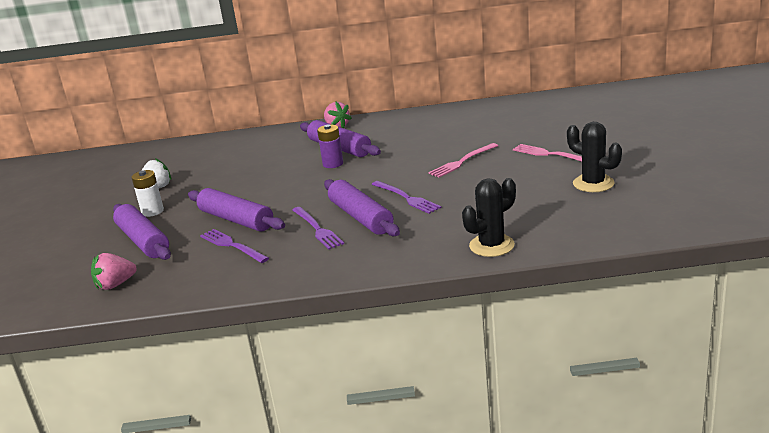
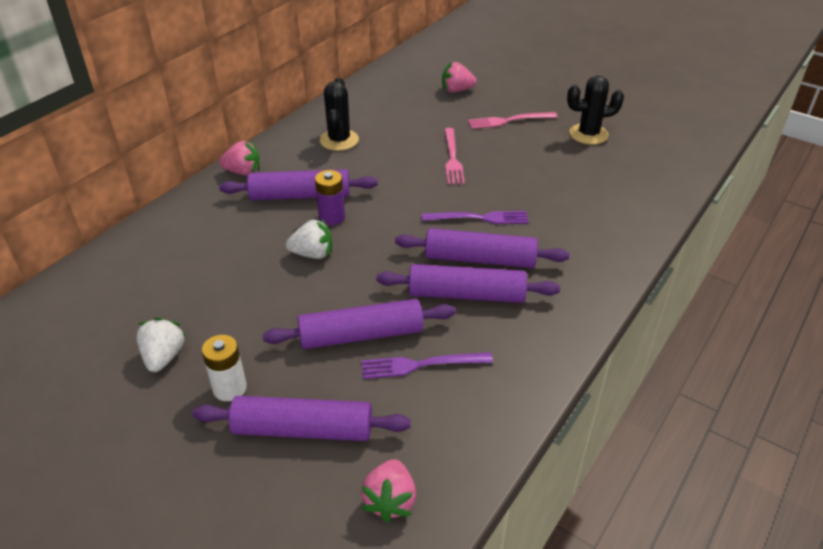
camera: 55 degrees left, 15 degrees up
(289, 176) = (312, 254): none -> white strawberry
(317, 229) = (466, 294): purple fork -> purple rolling pin
(491, 245) = (630, 226): black cactus -> black cactus (339, 140)
(554, 125) = (456, 90): none -> pink strawberry

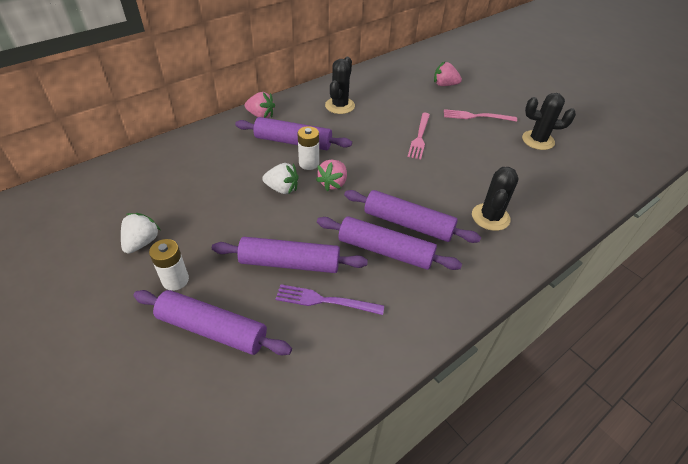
camera: 15 degrees right, 5 degrees up
(332, 217) = (309, 163): purple battery -> white battery
(390, 500) = (251, 412): pink strawberry -> pink strawberry (333, 183)
(479, 218) = (421, 190): purple fork -> none
(568, 231) = (490, 217): none -> black cactus

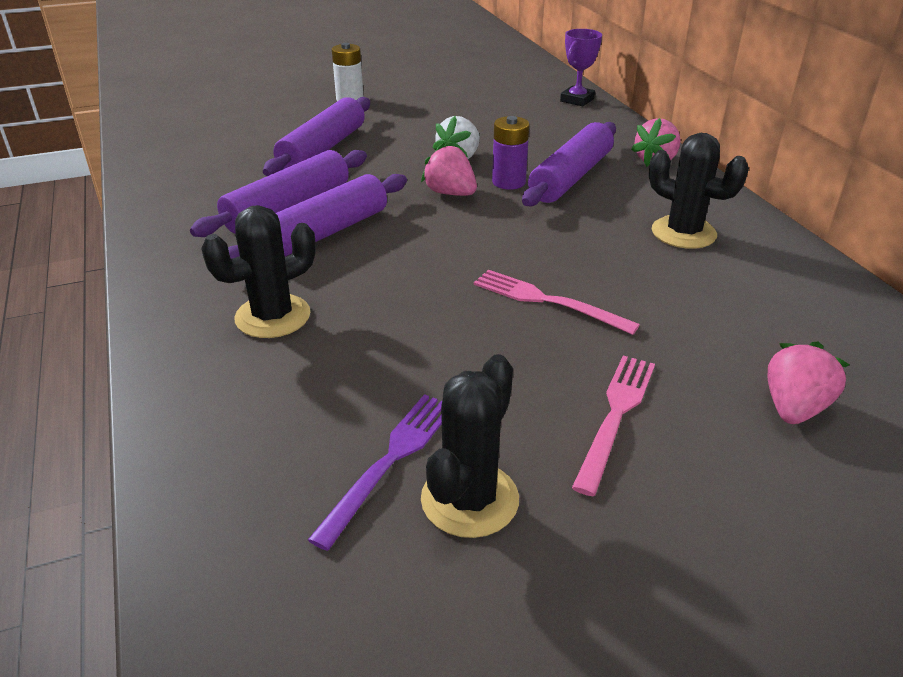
camera: 110 degrees right, 10 degrees down
(142, 242) = (414, 88): white strawberry -> none
(164, 150) = (577, 100): none -> purple trophy
(212, 329) = (274, 110): purple rolling pin -> none
(309, 163) = (508, 182): white battery -> purple battery
(325, 300) = (251, 160): purple fork -> purple fork (390, 461)
(490, 217) = (273, 316): black cactus -> black cactus turned 75 degrees counterclockwise

